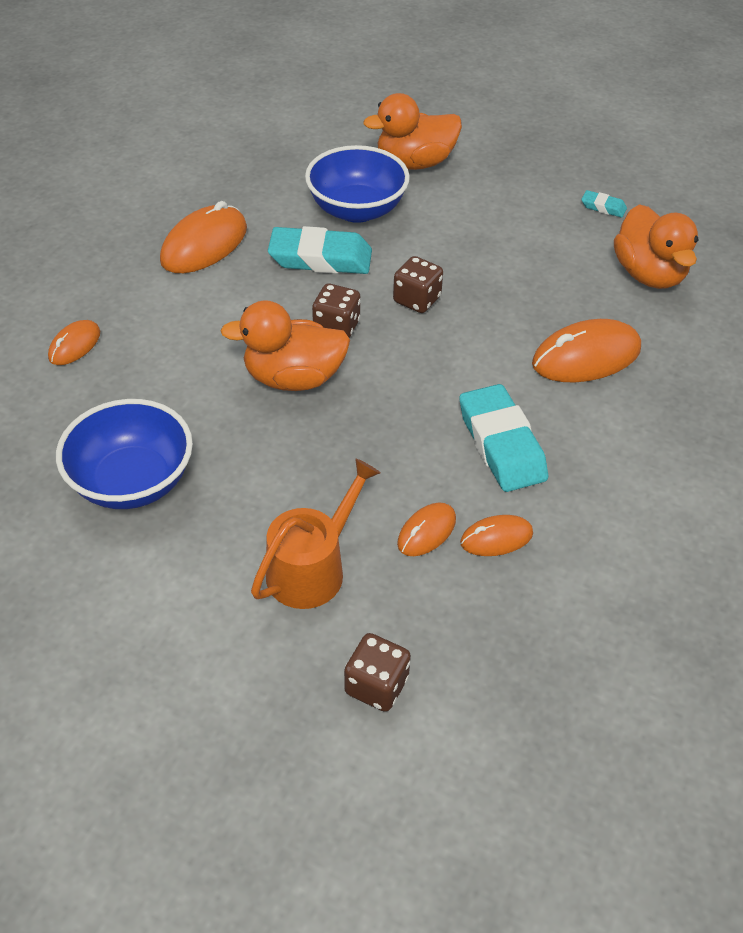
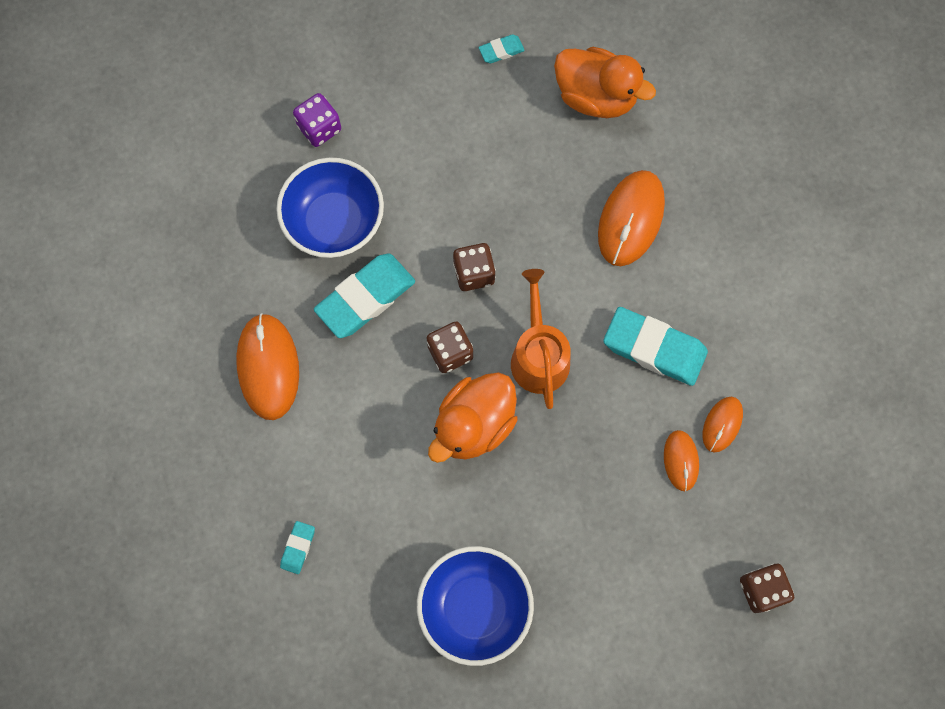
camera: 45 degrees left, 25 degrees up
(75, 345) = (298, 548): orange mouse -> turquoise eraser
(312, 568) = (648, 554): orange watering can -> orange watering can (539, 356)
(415, 163) = (319, 128): orange duck -> purple dice

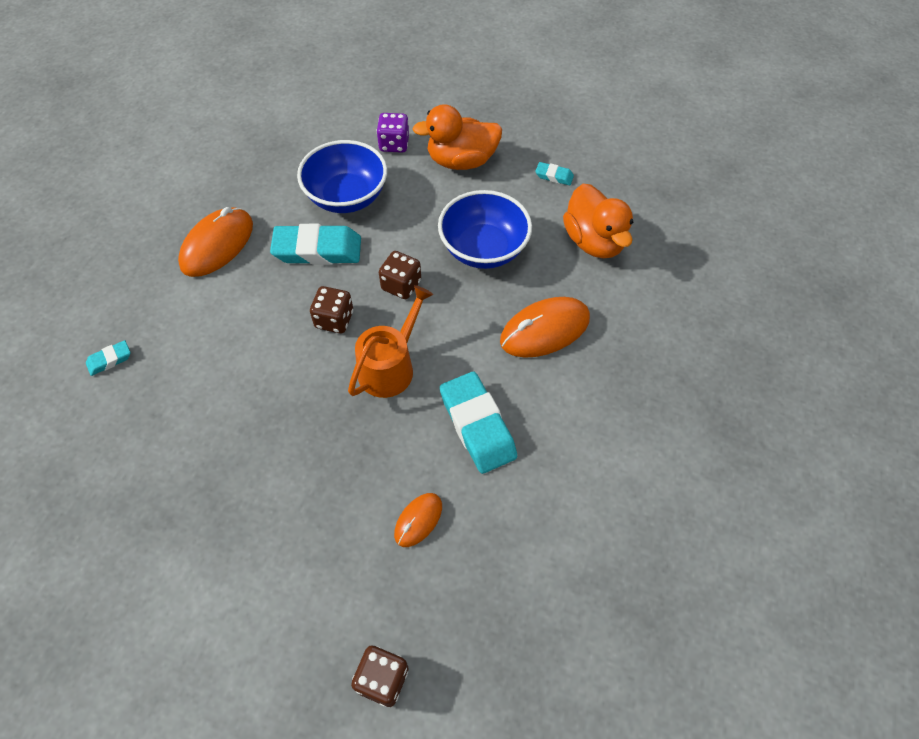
camera: 40 degrees right, 15 degrees down
(474, 425) = (300, 375): orange duck -> orange duck (461, 161)
(475, 607) = (166, 495): blue bowl -> blue bowl (483, 249)
(722, 424) = (476, 520): orange mouse -> none

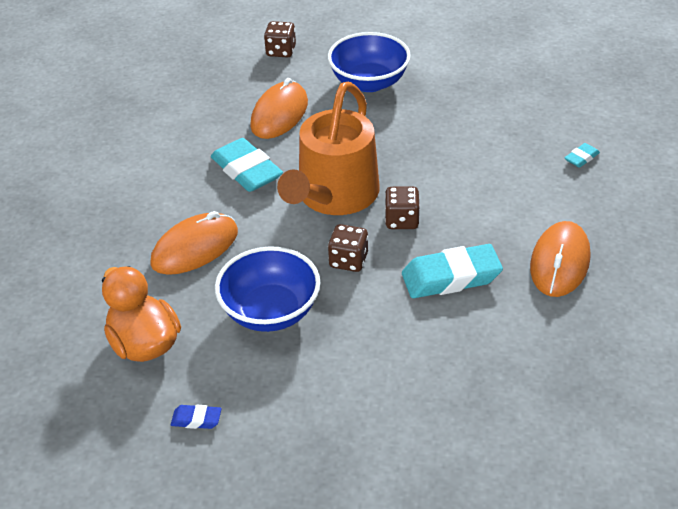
camera: 170 degrees right, 15 degrees down
(346, 197) = (449, 341): blue bowl -> blue bowl (369, 82)
(390, 367) = (334, 195): orange watering can -> orange watering can, size x1.60
(394, 144) = (421, 425): purple dice -> none
(418, 520) = (279, 114): orange mouse -> orange mouse, size x1.81
(461, 161) = (323, 417): orange duck -> none
(554, 176) = (196, 419): turquoise eraser -> blue eraser

